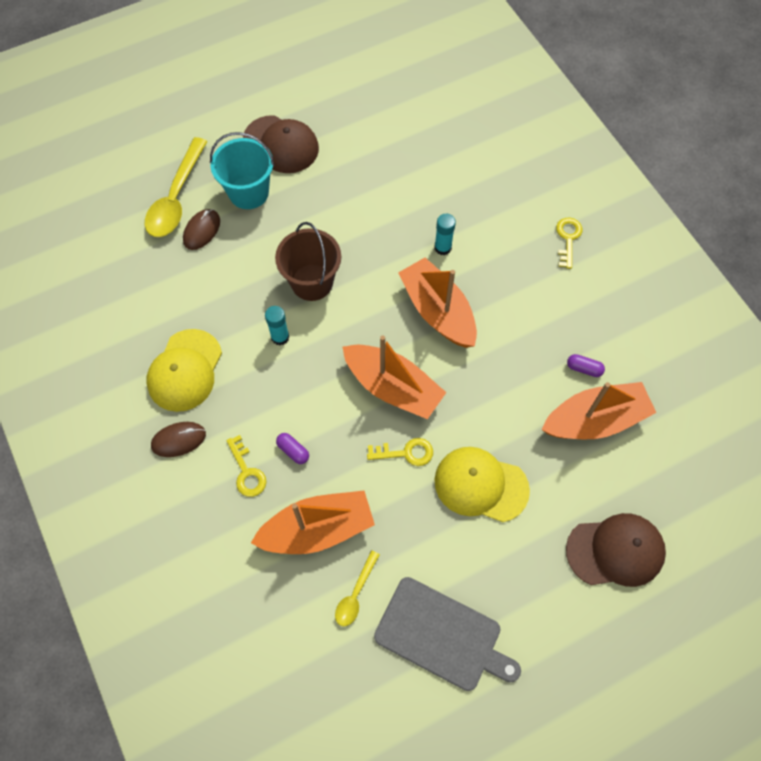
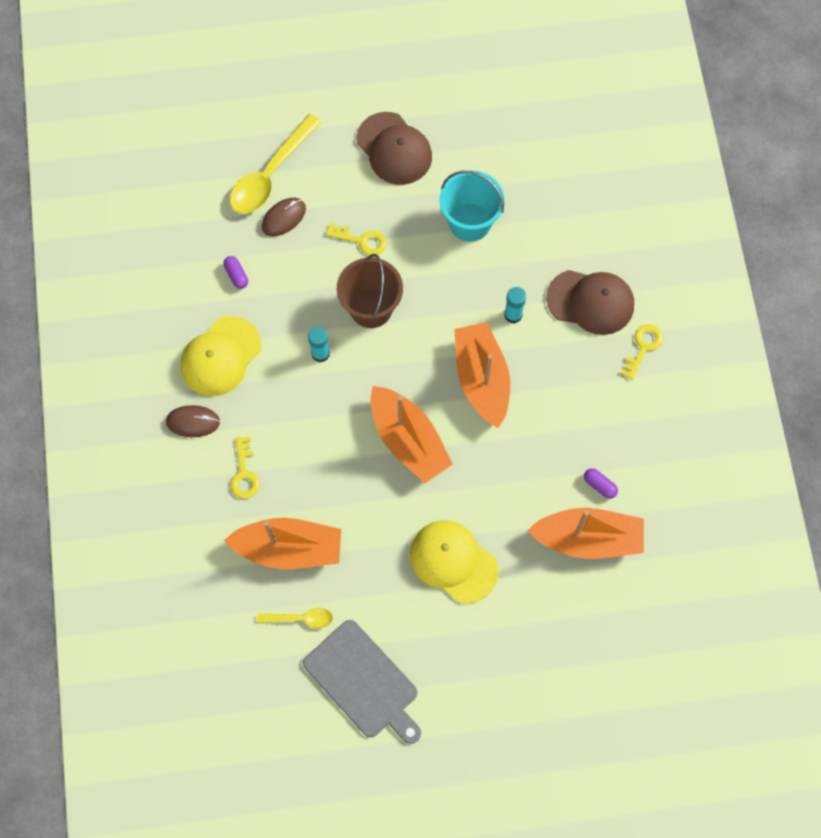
camera: 20 degrees right, 5 degrees up
(248, 192) = (343, 191): turquoise bucket -> turquoise bucket (470, 222)
(293, 451) = (293, 469): purple capsule -> purple capsule (236, 275)
(355, 594) = (301, 618): yellow spoon -> yellow spoon turned 135 degrees counterclockwise
(406, 452) = (396, 507): yellow key -> yellow key (362, 240)
(615, 551) = (552, 666): brown cap -> brown cap (590, 302)

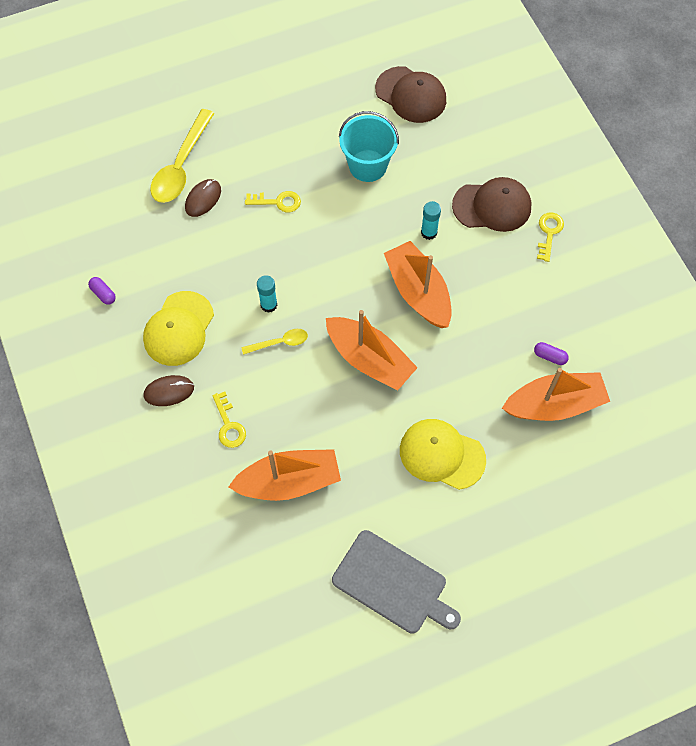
camera: 15 degrees left, 5 degrees down
(236, 275) = (174, 256): purple capsule -> purple capsule (103, 294)
(301, 618) = (318, 541): yellow spoon -> yellow spoon (280, 342)
(371, 308) = (302, 256): brown bucket -> none
(394, 149) = (284, 121): brown cap -> brown cap (411, 95)

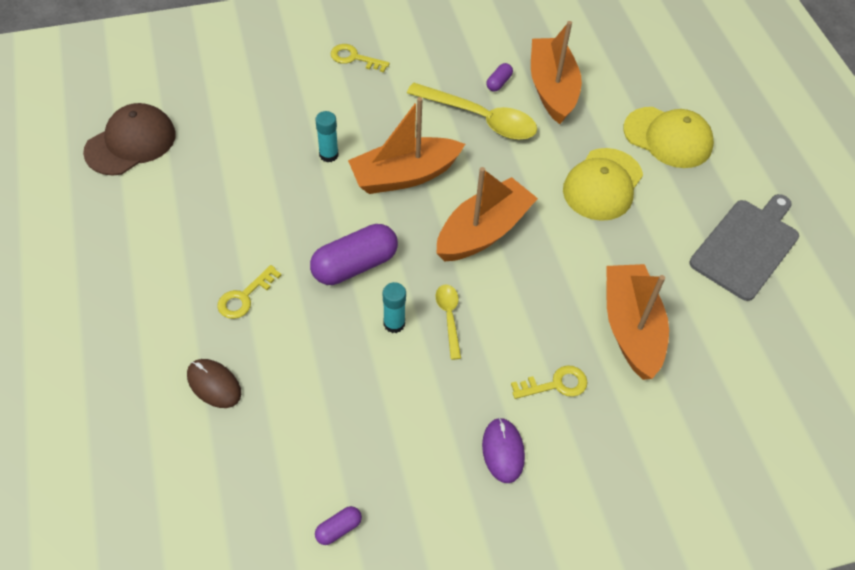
camera: 85 degrees left, 10 degrees down
(169, 391) = (503, 451): brown mouse -> purple mouse
(179, 329) = (411, 431): yellow cap -> yellow cap (668, 137)
(181, 166) = (150, 408): yellow spoon -> yellow spoon (481, 119)
(278, 202) = (244, 297): yellow key -> yellow key turned 150 degrees counterclockwise
(319, 269) = (355, 265): none -> purple capsule
(367, 166) = (219, 198): turquoise bucket -> none
(492, 206) = (309, 96): brown cap -> none

